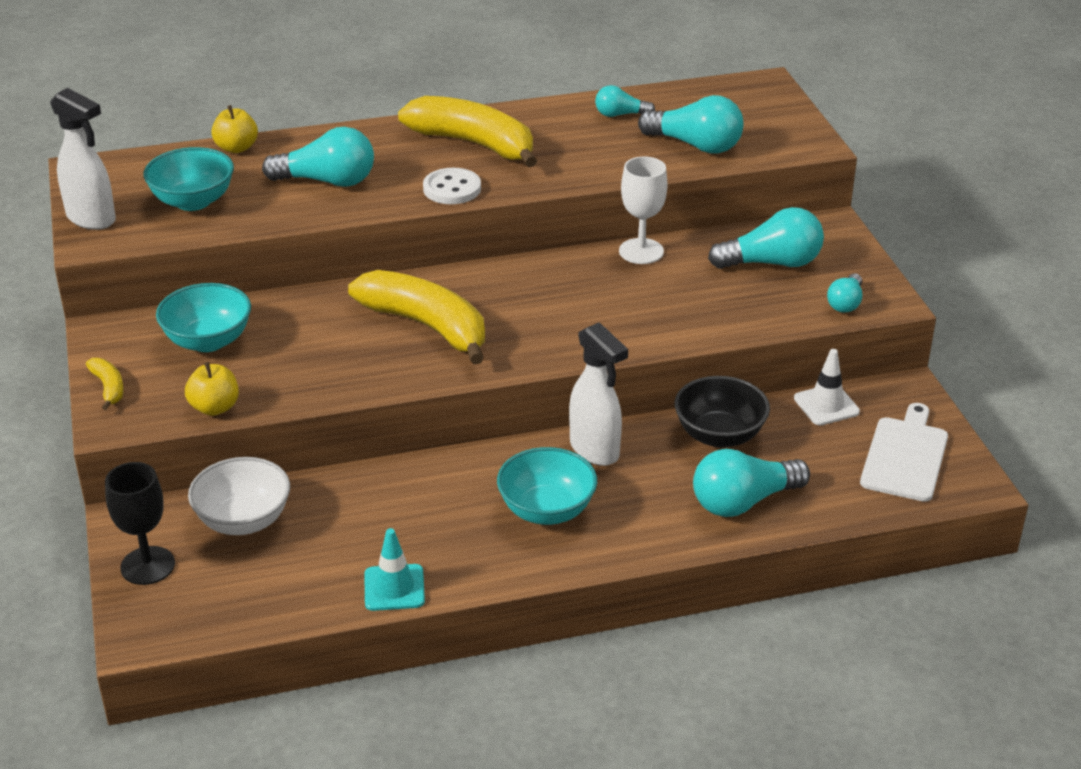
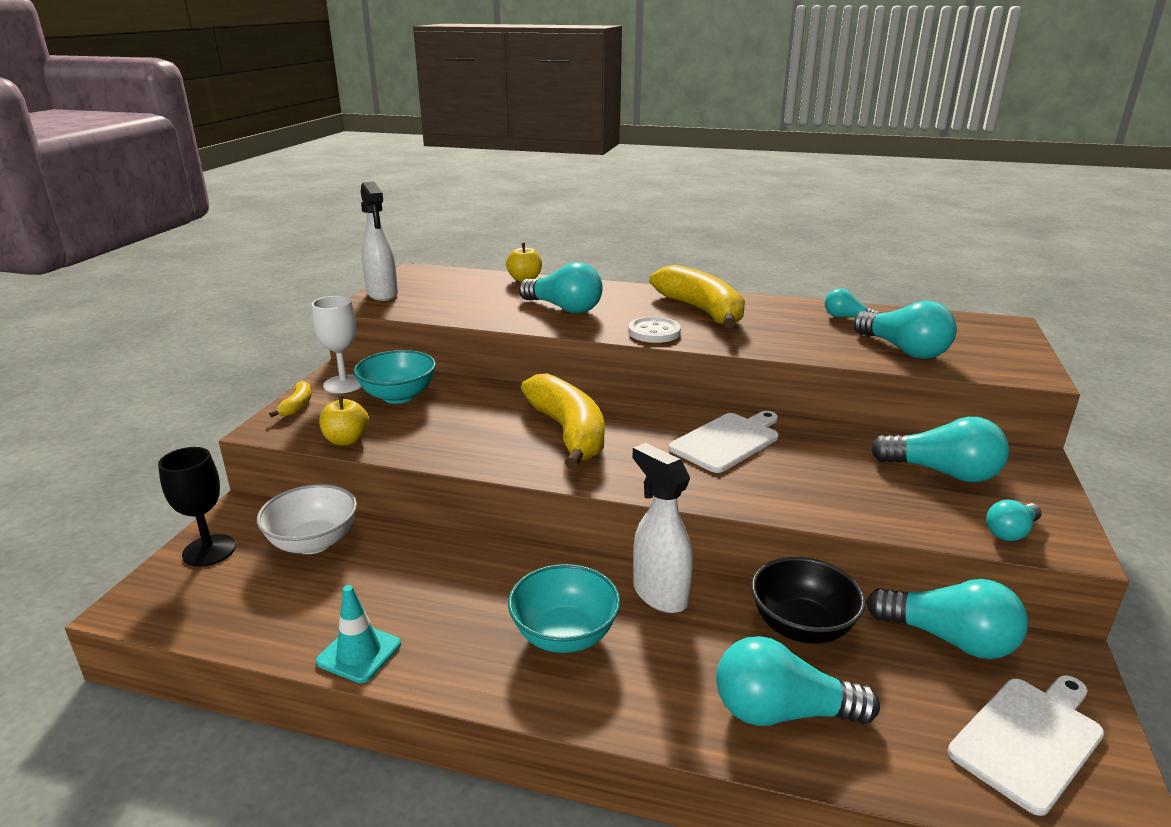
camera: 30 degrees right, 10 degrees down
(193, 201) = (458, 299): turquoise bowl -> none
(579, 288) = (727, 441): none -> white cutting board
(595, 450) = (659, 594): white spray bottle -> white spray bottle turned 150 degrees clockwise
(641, 251) = (810, 429): white goblet -> white goblet (344, 384)
(826, 405) = (949, 639): white traffic cone -> turquoise light bulb

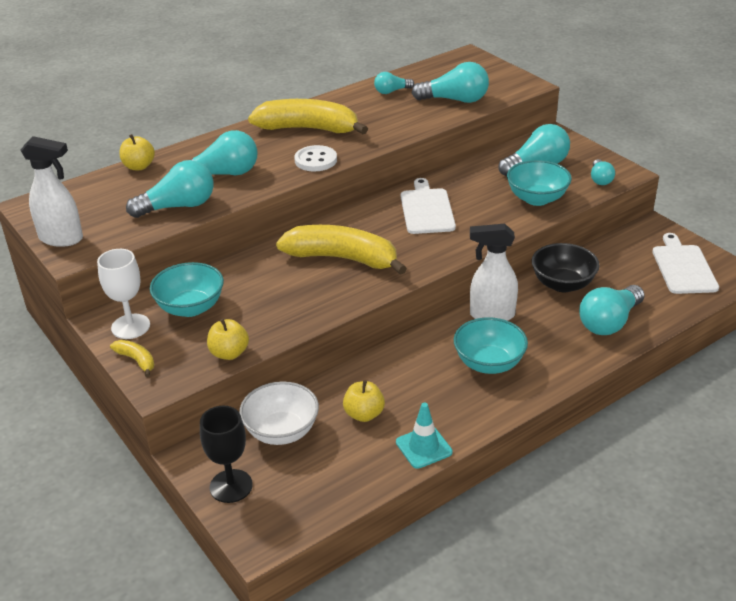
camera: 50 degrees left, 10 degrees up
(383, 582) = (364, 414): none -> yellow apple
(875, 501) = (537, 199): none -> turquoise bowl
(949, 639) = (613, 248): turquoise light bulb -> turquoise light bulb (178, 206)

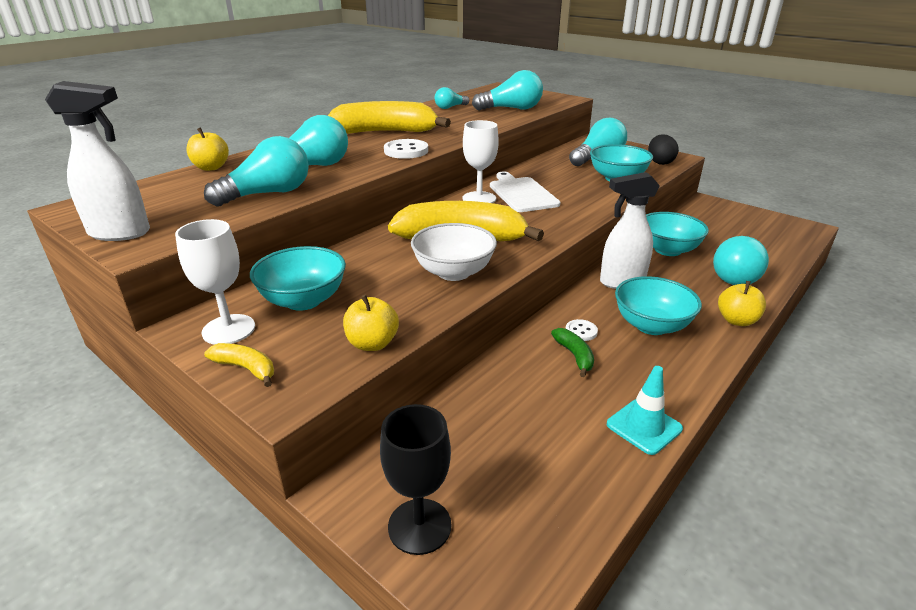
camera: 15 degrees left, 5 degrees down
(281, 431) = (458, 436): white bowl -> white bowl (453, 272)
(364, 414) = (549, 398): yellow apple -> yellow apple (736, 320)
(382, 212) = (479, 198): none -> white goblet
(404, 382) = (574, 356): none -> green banana
(423, 360) = (581, 331): none -> white button
(562, 284) = (667, 250): black bowl -> turquoise bowl
(600, 179) = (660, 162): turquoise light bulb -> black egg
(683, 267) = (759, 227): white cutting board -> none

